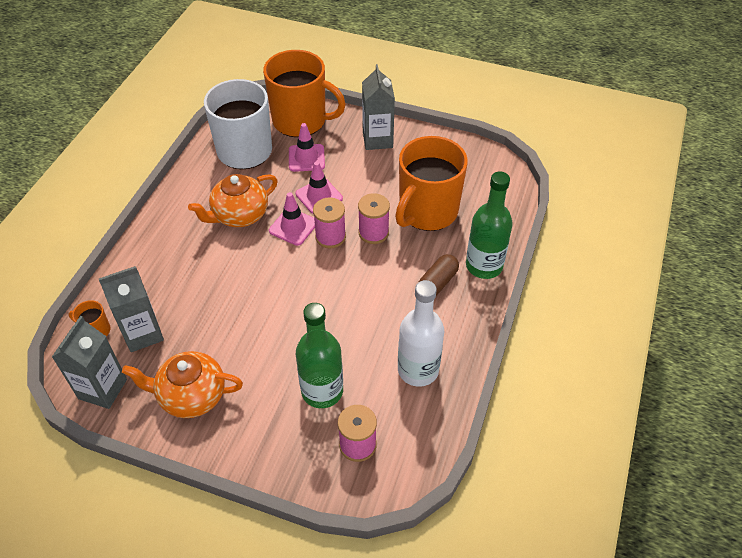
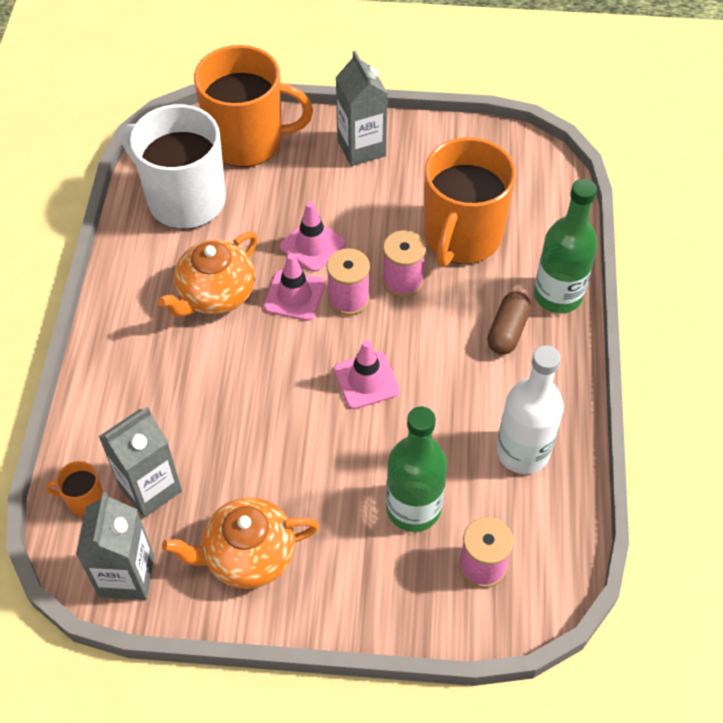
camera: 15 degrees left, 5 degrees up
(306, 158) = (275, 194): pink traffic cone -> pink traffic cone (366, 380)

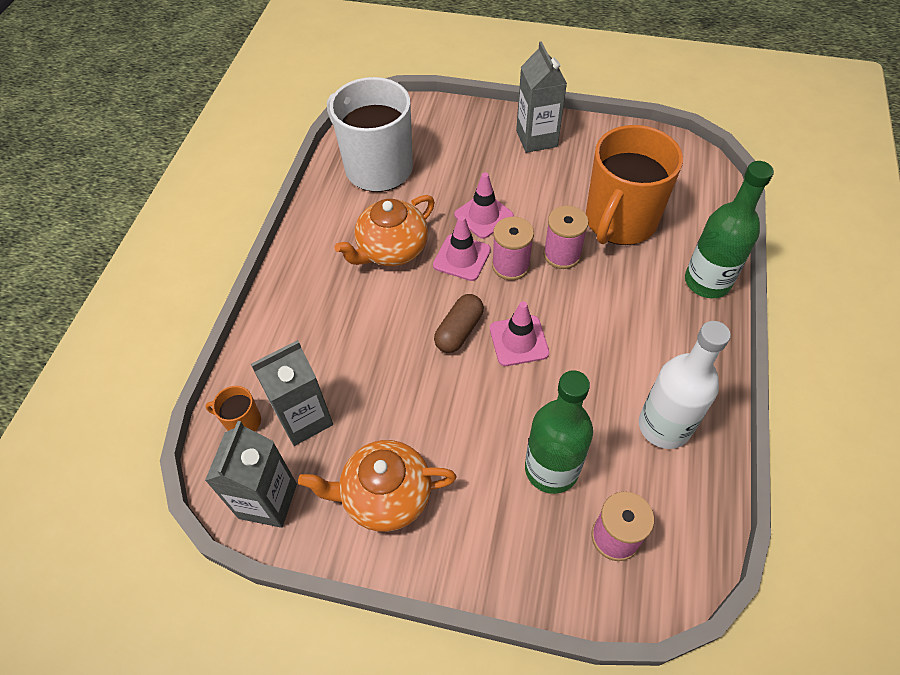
camera: 10 degrees right, 0 degrees up
(248, 141) = (438, 125): orange mug -> none
(507, 331) = (657, 309): brown capsule -> brown capsule (459, 331)

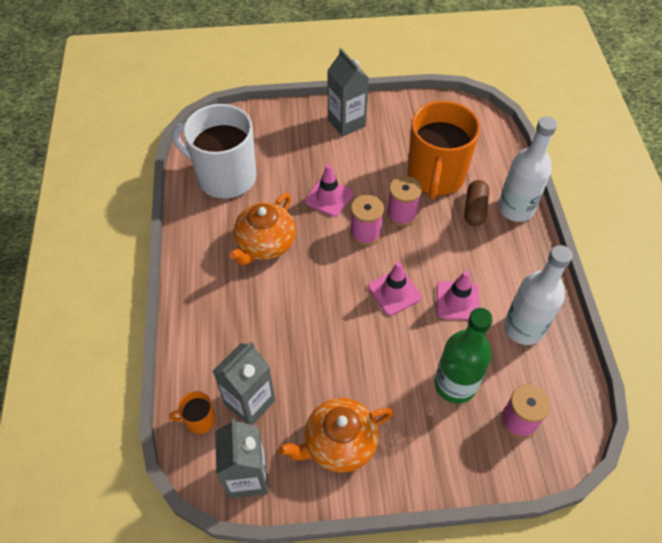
camera: 20 degrees left, 0 degrees up
(459, 331) = (345, 297): brown capsule -> brown capsule (474, 209)
(462, 257) = (324, 236): pink traffic cone -> pink traffic cone (457, 301)
(707, 281) = (516, 209): green bottle -> white bottle

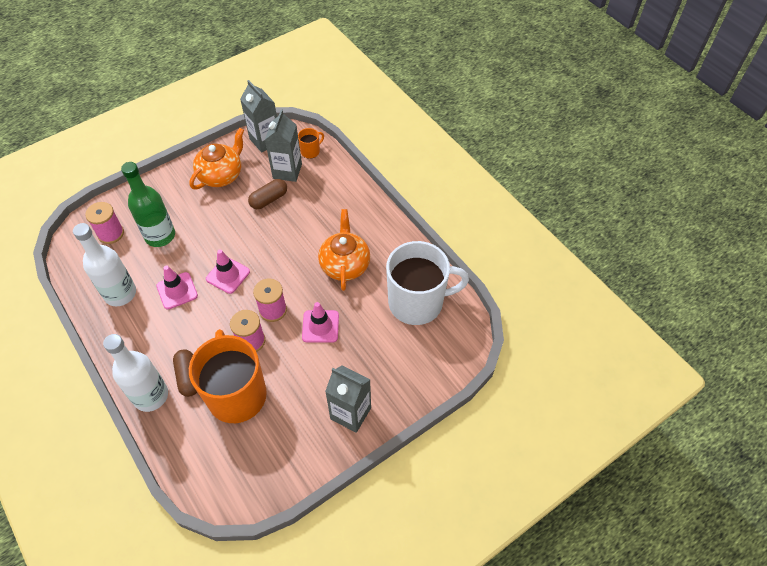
camera: 150 degrees right, 0 degrees up
(298, 369) = (269, 199): none -> brown capsule

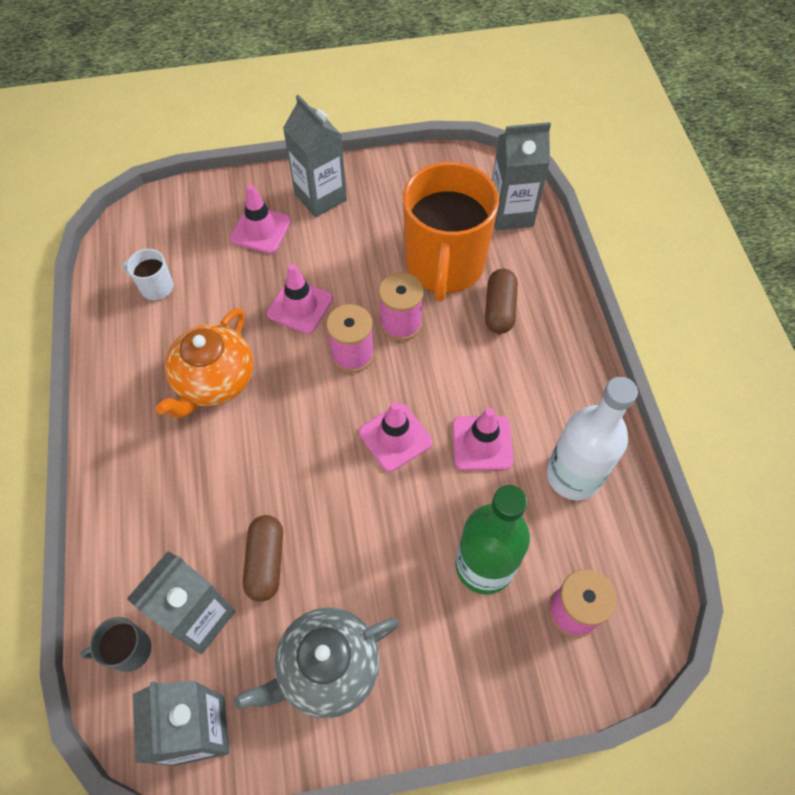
camera: 155 degrees left, 5 degrees up
(151, 396) = (554, 304): white bottle -> none
(200, 460) = (511, 214): none -> grey carton
(221, 175) = (327, 668): orange teapot -> grey teapot
(269, 199) = (266, 562): brown capsule -> brown capsule turned 75 degrees counterclockwise
(310, 151) = (129, 650): orange mug -> grey mug
(377, 368) = (261, 230): none -> pink traffic cone
(417, 302) = (156, 287): white mug -> white mug, size x0.41

